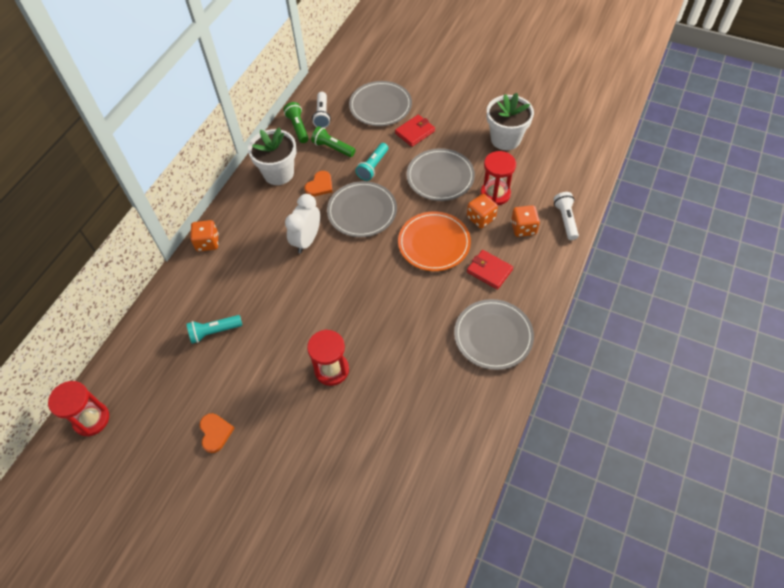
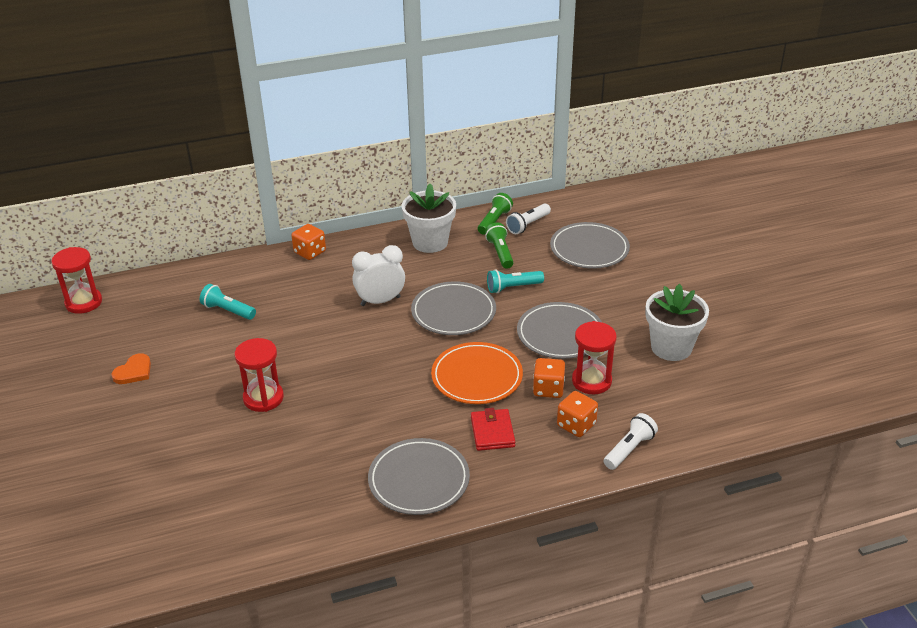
camera: 45 degrees right, 20 degrees down
(320, 185) = (448, 271): orange heart -> none
(415, 132) = (590, 287): red wallet -> none

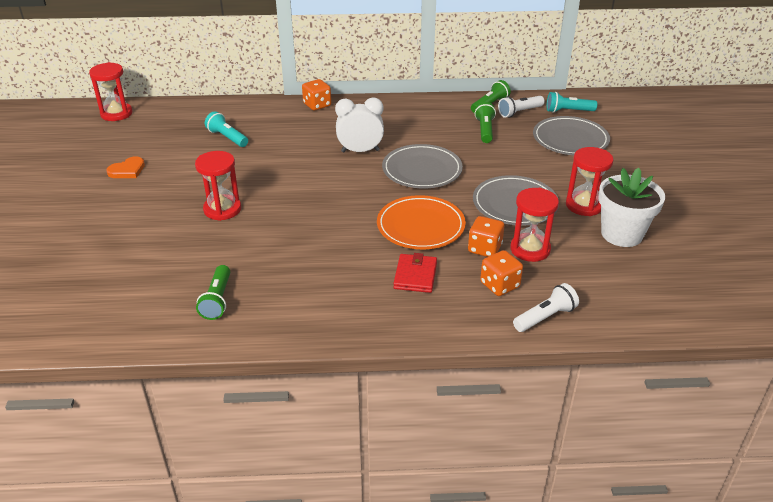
camera: 15 degrees right, 0 degrees up
(306, 500) = (217, 300): none -> green flashlight
(419, 480) = (328, 303): grey plate -> none
(430, 242) = (424, 113): white flower pot -> none
(513, 287) = (485, 159): turquoise flashlight -> turquoise flashlight (568, 111)
(626, 322) = (584, 205): none -> red hourglass

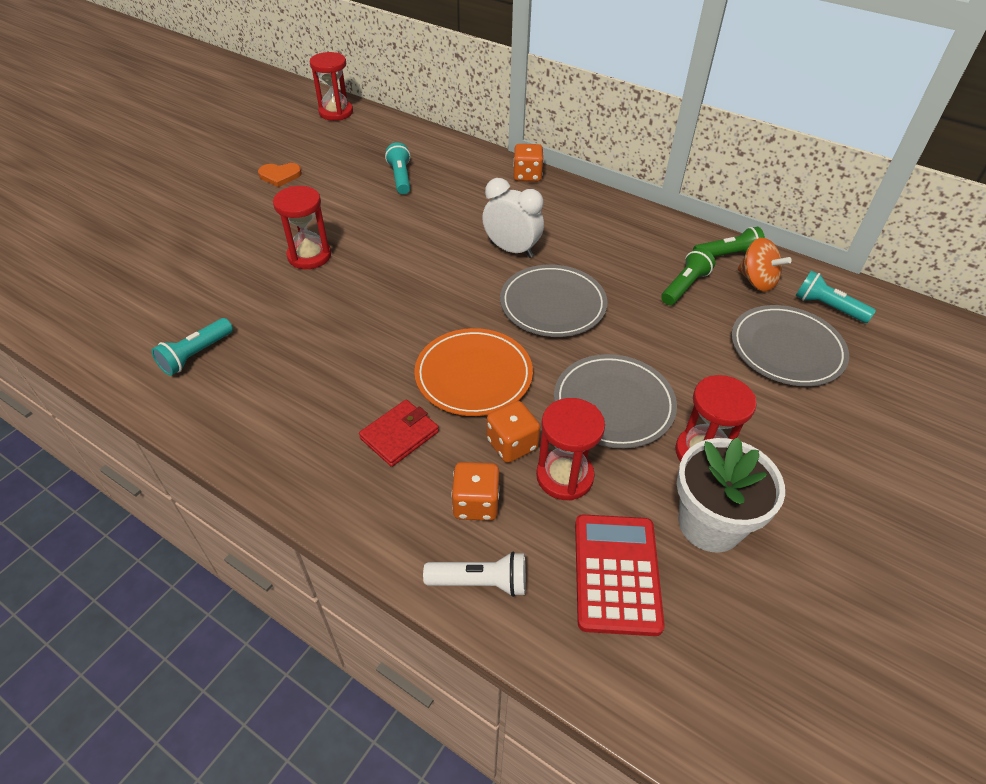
camera: 35 degrees right, 10 degrees up
(217, 300) = (196, 355): green flashlight -> turquoise flashlight
(519, 112) = (756, 281): white flashlight -> orange spinning top
(604, 277) = (616, 574): none -> red calculator

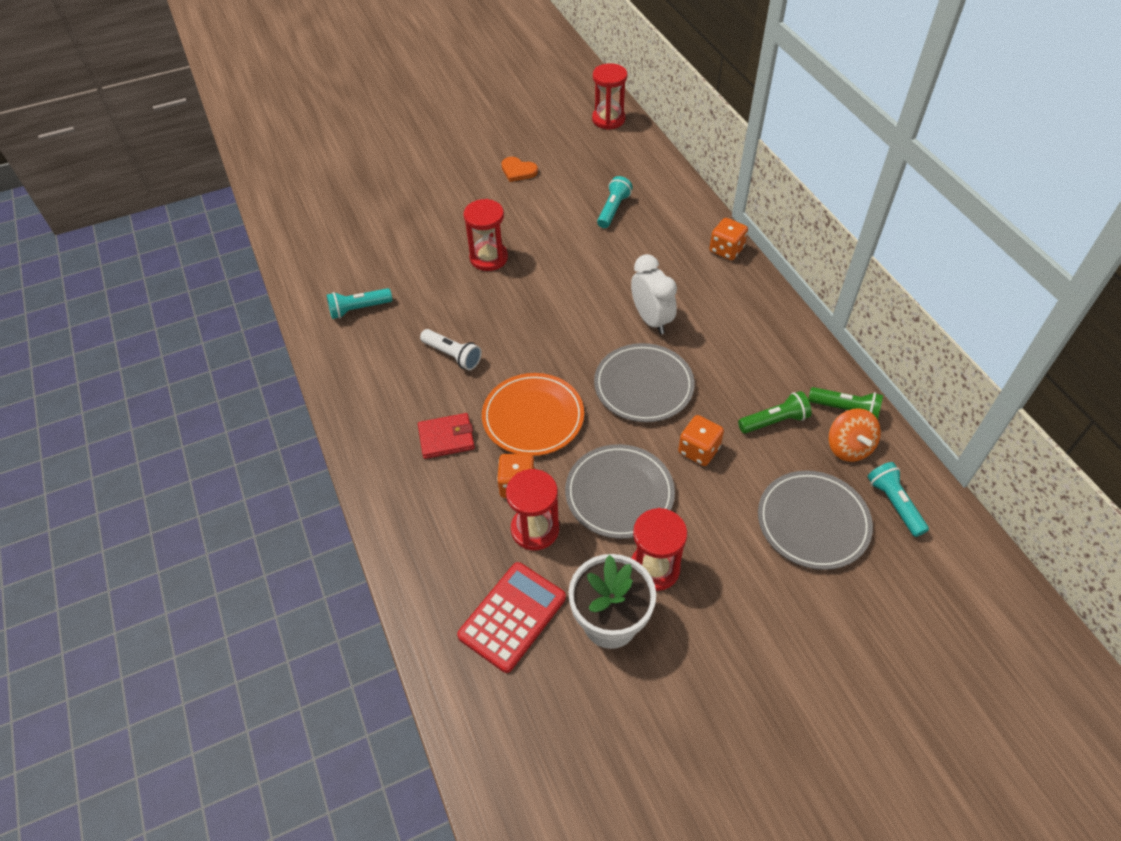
camera: 35 degrees right, 5 degrees up
(476, 503) = (459, 515): orange dice -> orange dice (698, 450)
(480, 582) = (420, 569): white flashlight -> white flashlight (453, 355)

